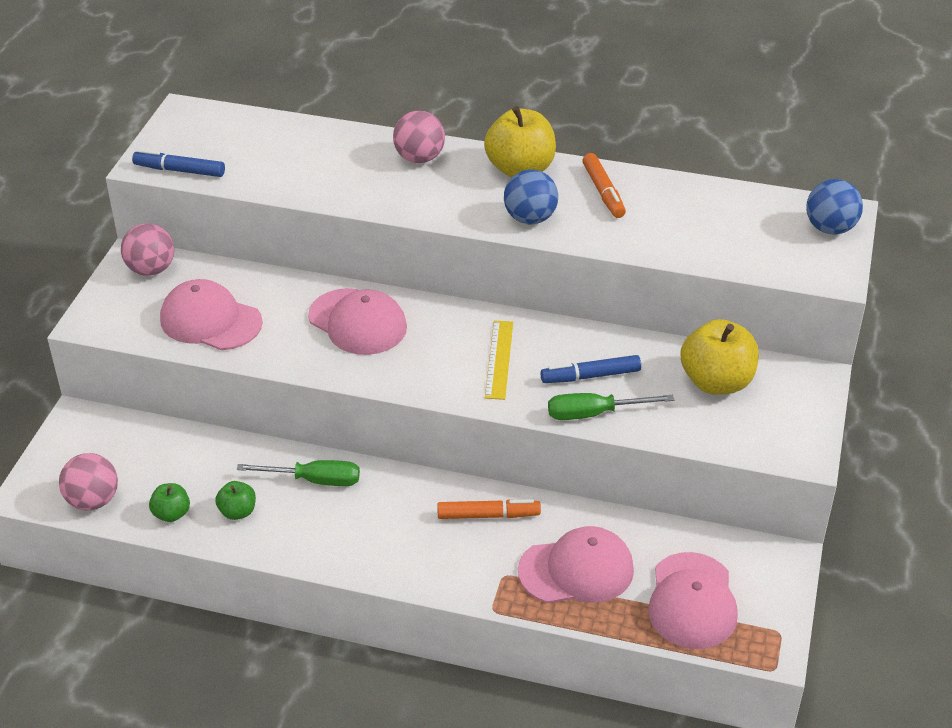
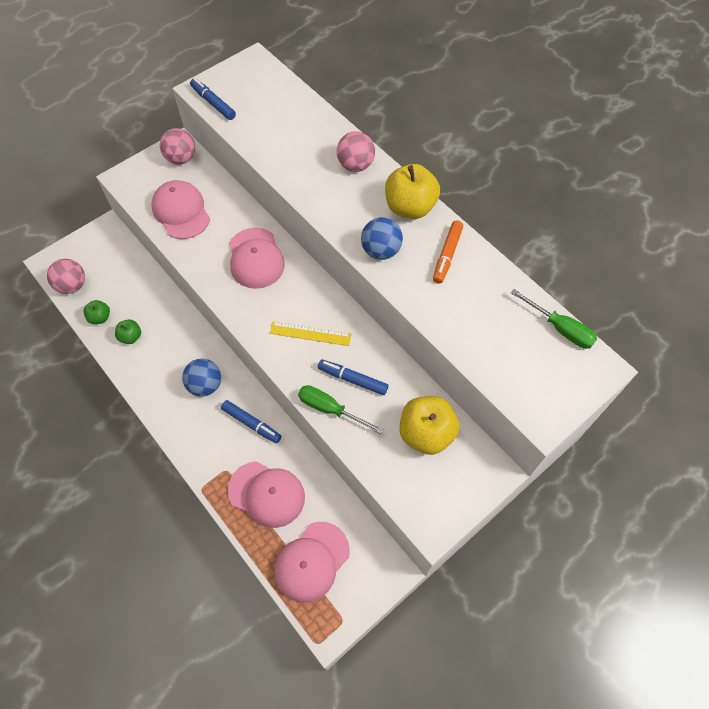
camera: 35 degrees right, 20 degrees up
(314, 480) = (183, 340): green screwdriver -> green screwdriver (559, 328)
(488, 515) = (251, 423): orange marker -> blue marker
(499, 359) = (310, 333): yellow ruler -> yellow ruler turned 60 degrees clockwise
(830, 228) = (578, 375): blue ball -> blue ball (205, 385)

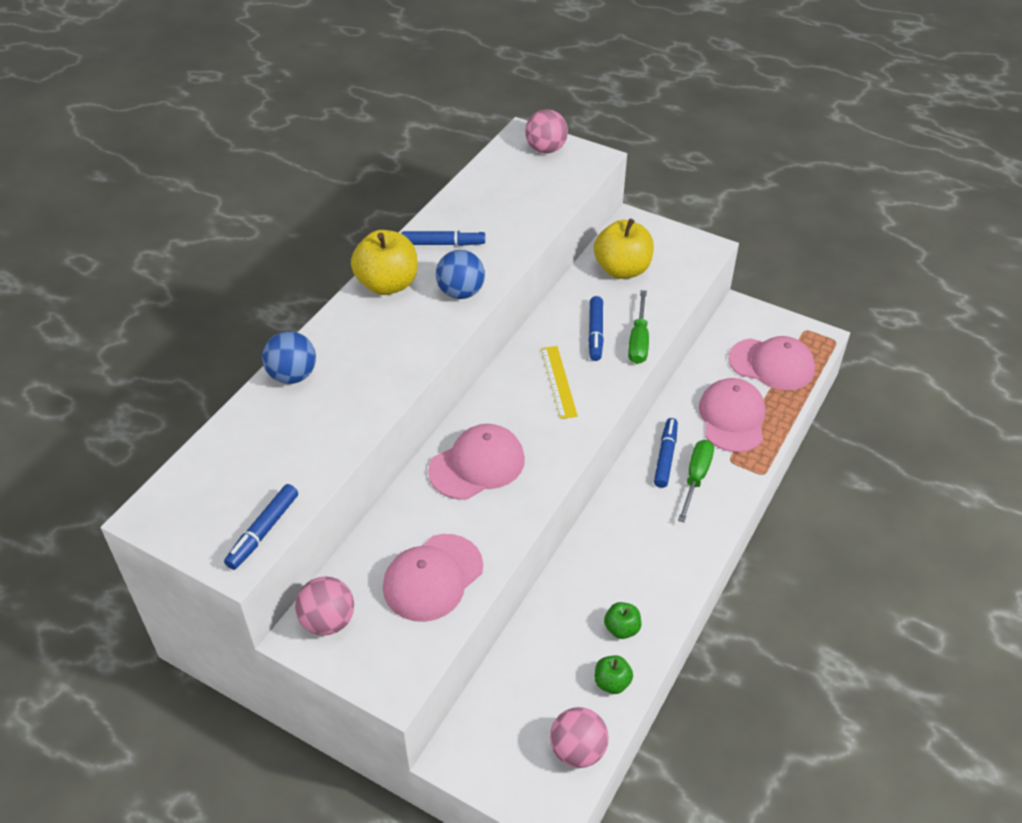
camera: 110 degrees left, 15 degrees down
(205, 385) = (644, 518): blue ball -> blue ball (293, 375)
(355, 165) = (337, 344): pink ball -> pink ball (546, 149)
(447, 255) = (443, 244): orange marker -> blue marker
(559, 328) = (494, 161): green screwdriver -> green screwdriver (695, 478)

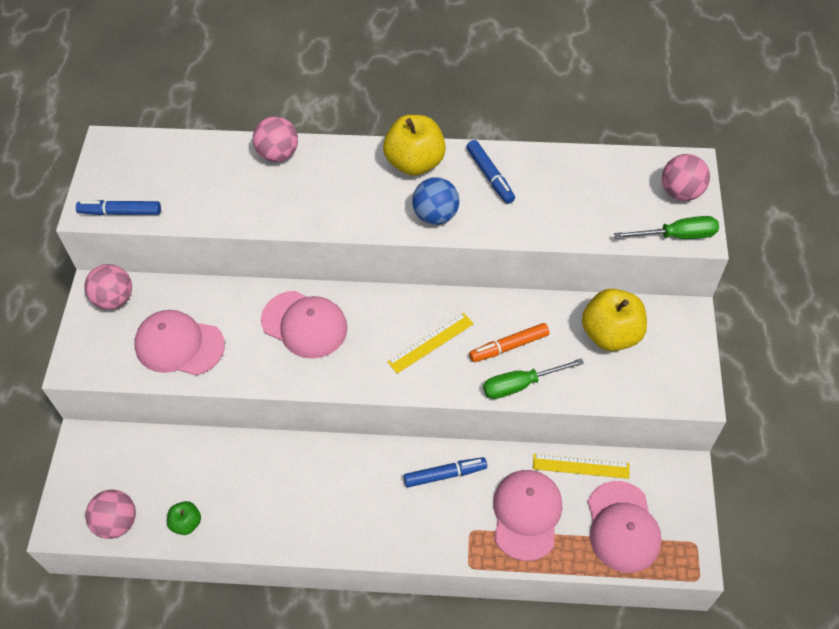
camera: 65 degrees right, 10 degrees up
(293, 375) = (278, 154): blue ball -> pink ball
(595, 333) = (509, 346): blue marker -> orange marker
(621, 629) = (241, 510): green apple -> none
(695, 478) = (433, 509): green screwdriver -> green screwdriver (677, 235)
(704, 366) = (580, 466): none -> yellow ruler
(732, 418) = (526, 515): pink cap -> pink cap turned 60 degrees counterclockwise

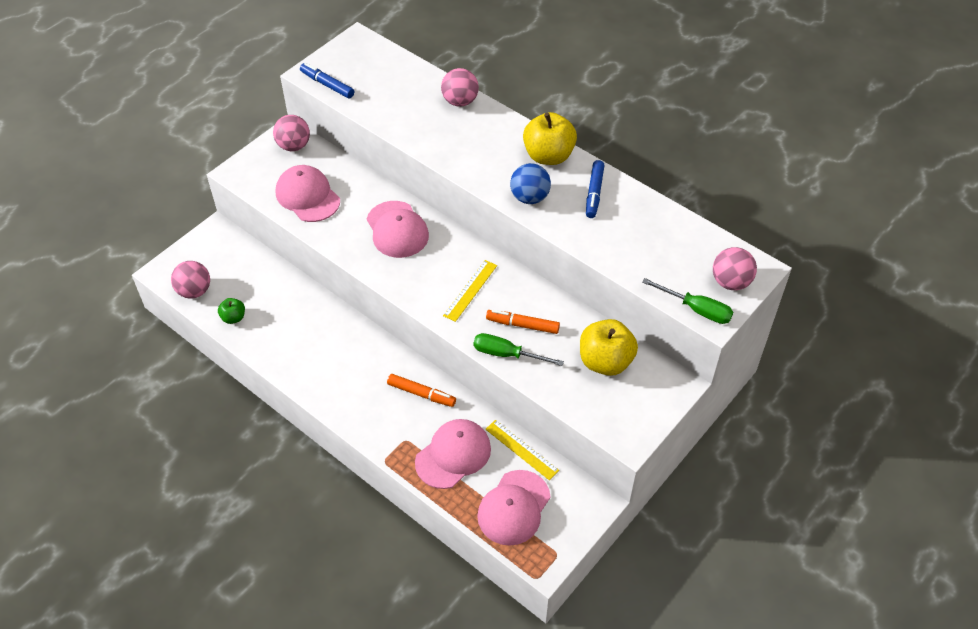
camera: 35 degrees right, 5 degrees down
(430, 342) = (470, 290): yellow ruler -> yellow ruler turned 60 degrees counterclockwise
(444, 474) = (421, 393): blue marker -> orange marker

